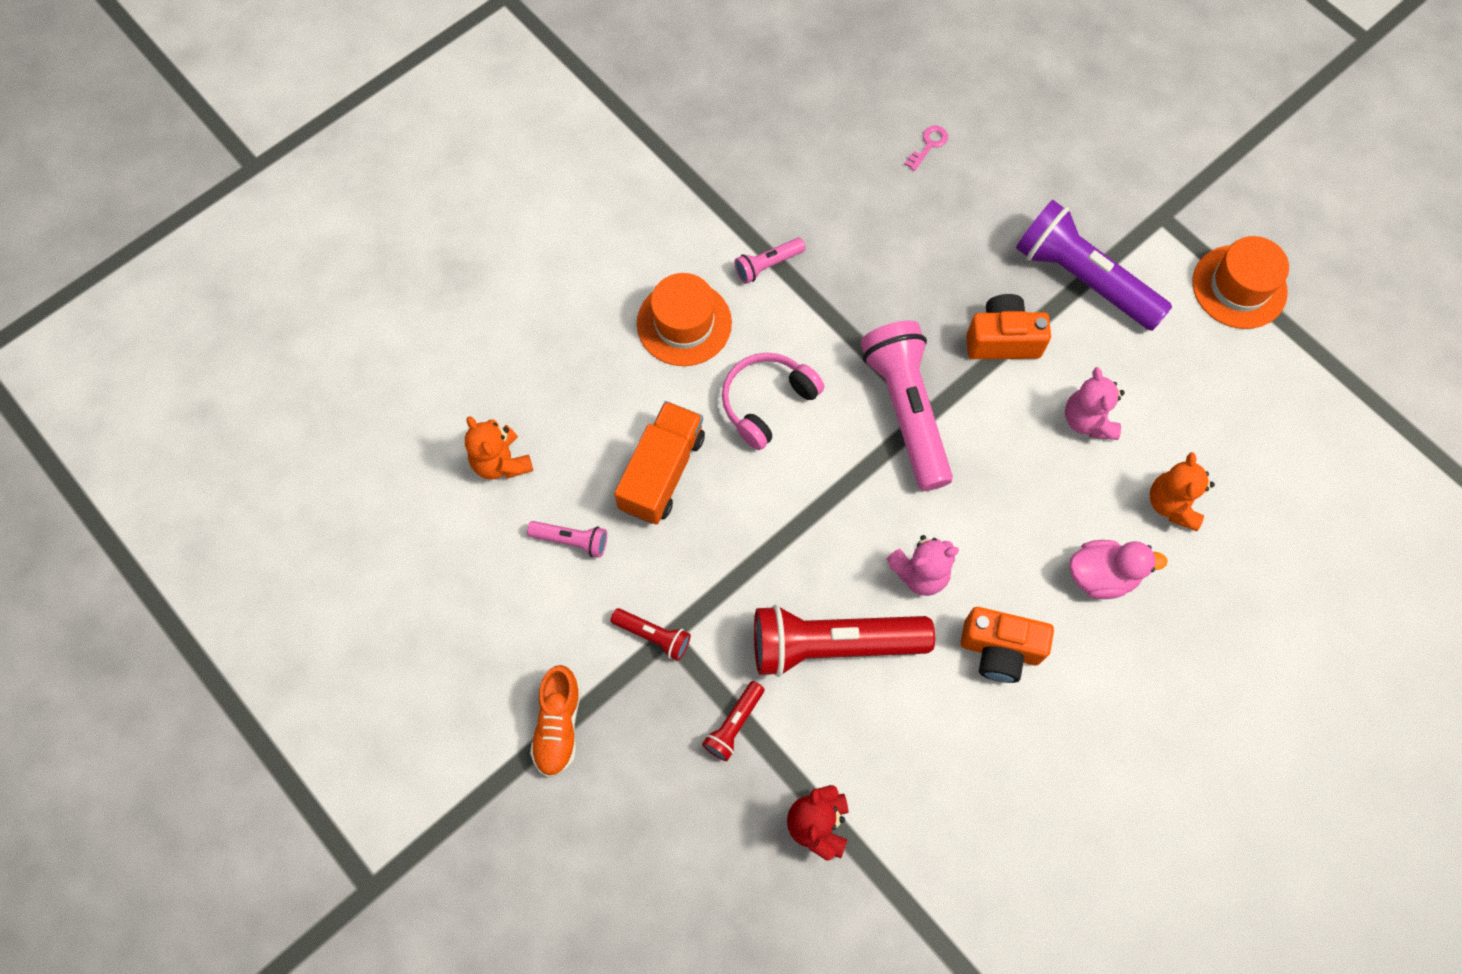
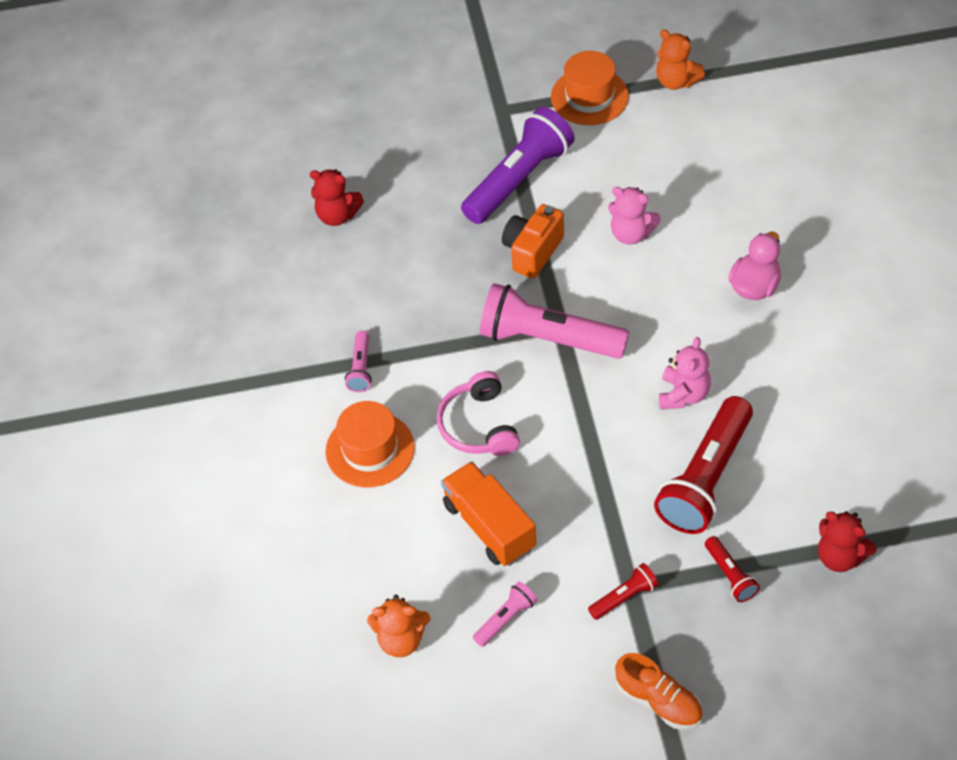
camera: 55 degrees left, 15 degrees down
(928, 145) = (337, 215): pink key -> red teddy bear
(999, 650) = (773, 375): orange camera -> none
(1083, 279) = (518, 179): purple flashlight -> purple flashlight turned 150 degrees clockwise
(1172, 504) = (727, 219): orange teddy bear -> orange teddy bear (676, 81)

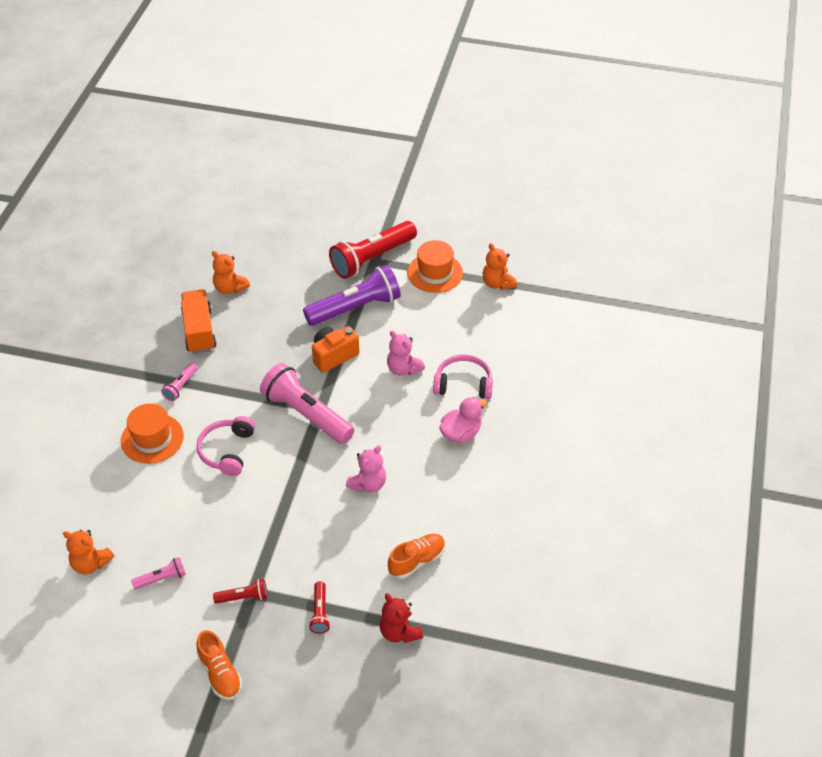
camera: 20 degrees right, 5 degrees down
(337, 215) = (230, 288): red teddy bear -> orange teddy bear
(489, 526) = (191, 516): orange truck -> orange truck (199, 331)
(706, 478) = (346, 543): red flashlight -> red flashlight (372, 258)
(717, 224) = (463, 384): none -> pink headphones
(804, 463) = (416, 561): none -> orange shoe

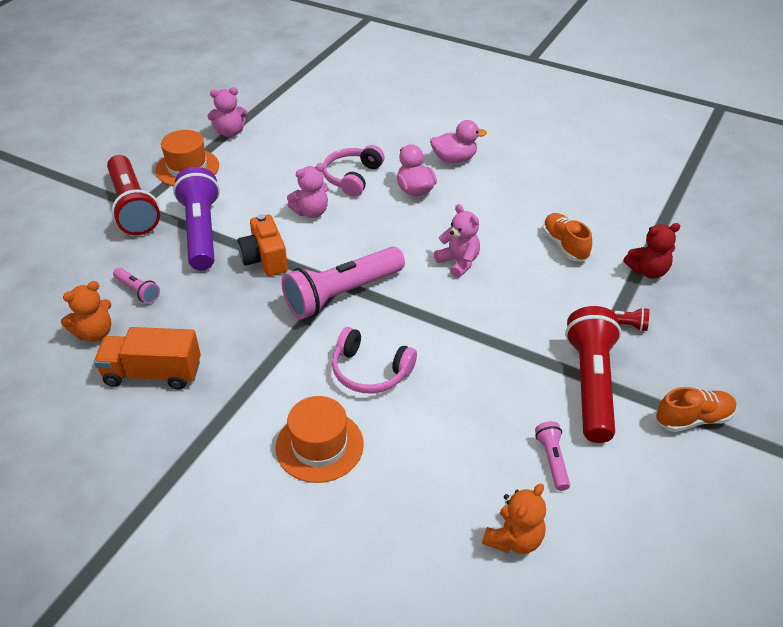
camera: 75 degrees left, 5 degrees down
(180, 386) = (241, 405): pink flashlight -> pink flashlight (137, 291)
(243, 597) = (591, 384): red flashlight -> red flashlight, size x2.18
(497, 283) = (230, 132): orange teddy bear -> pink teddy bear
(522, 454) = (454, 159): none -> pink duck

